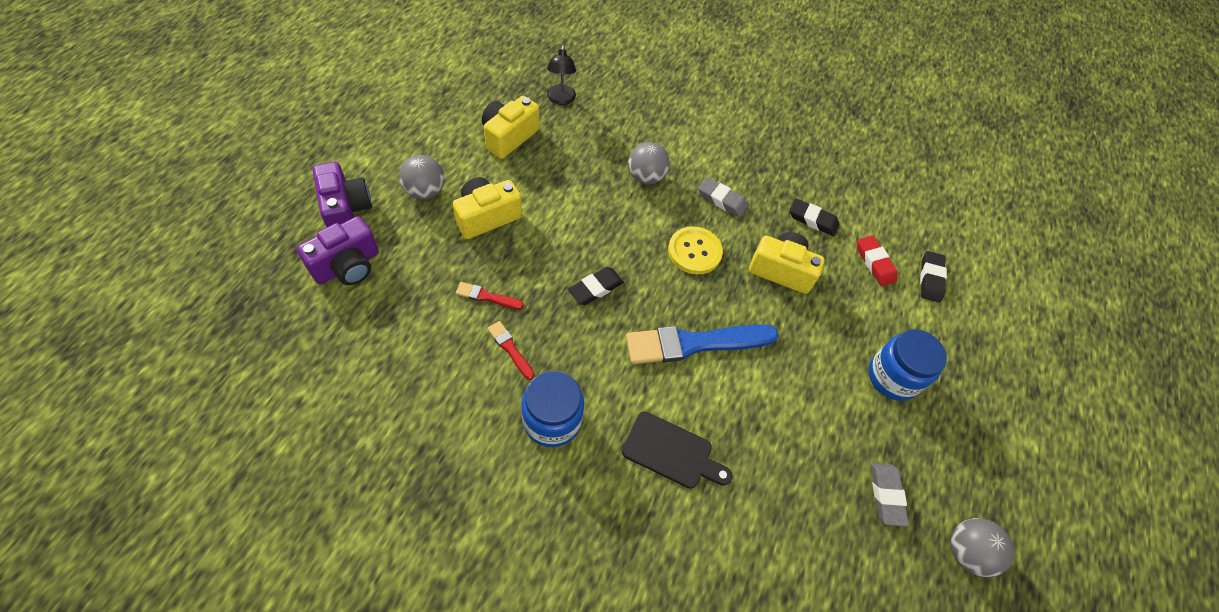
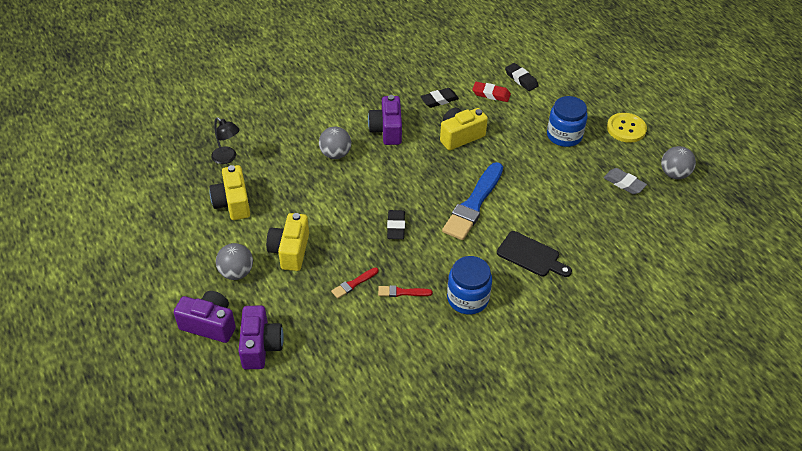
camera: 45 degrees left, 10 degrees down
(672, 452) = (531, 255): black cutting board -> black cutting board turned 60 degrees clockwise
(694, 251) = (412, 166): yellow button -> yellow button (626, 129)
(721, 200) = (387, 130): grey eraser -> purple camera

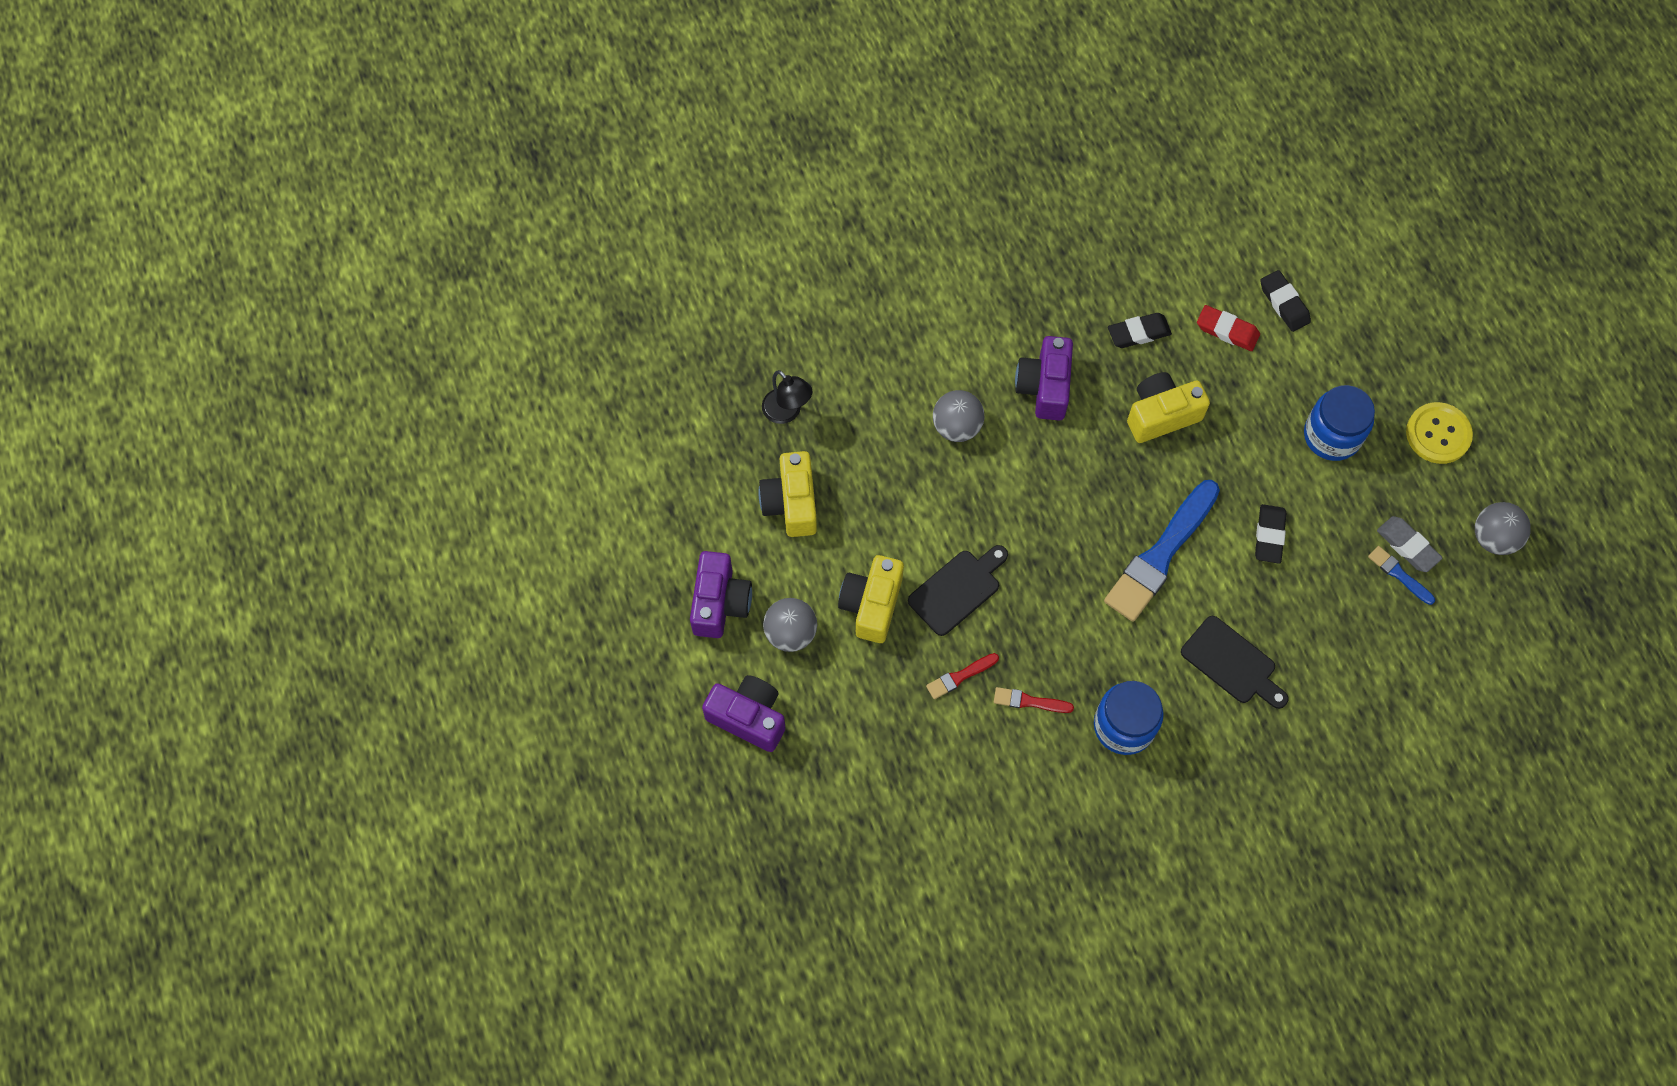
camera: 10 degrees right, 20 degrees up
(260, 346) = (818, 763): purple camera -> purple camera (720, 603)
(346, 236) = (957, 589): none -> black cutting board
(396, 227) = (1034, 582): black eraser -> black eraser (1269, 535)
(623, 198) = (1399, 574): none -> blue brush

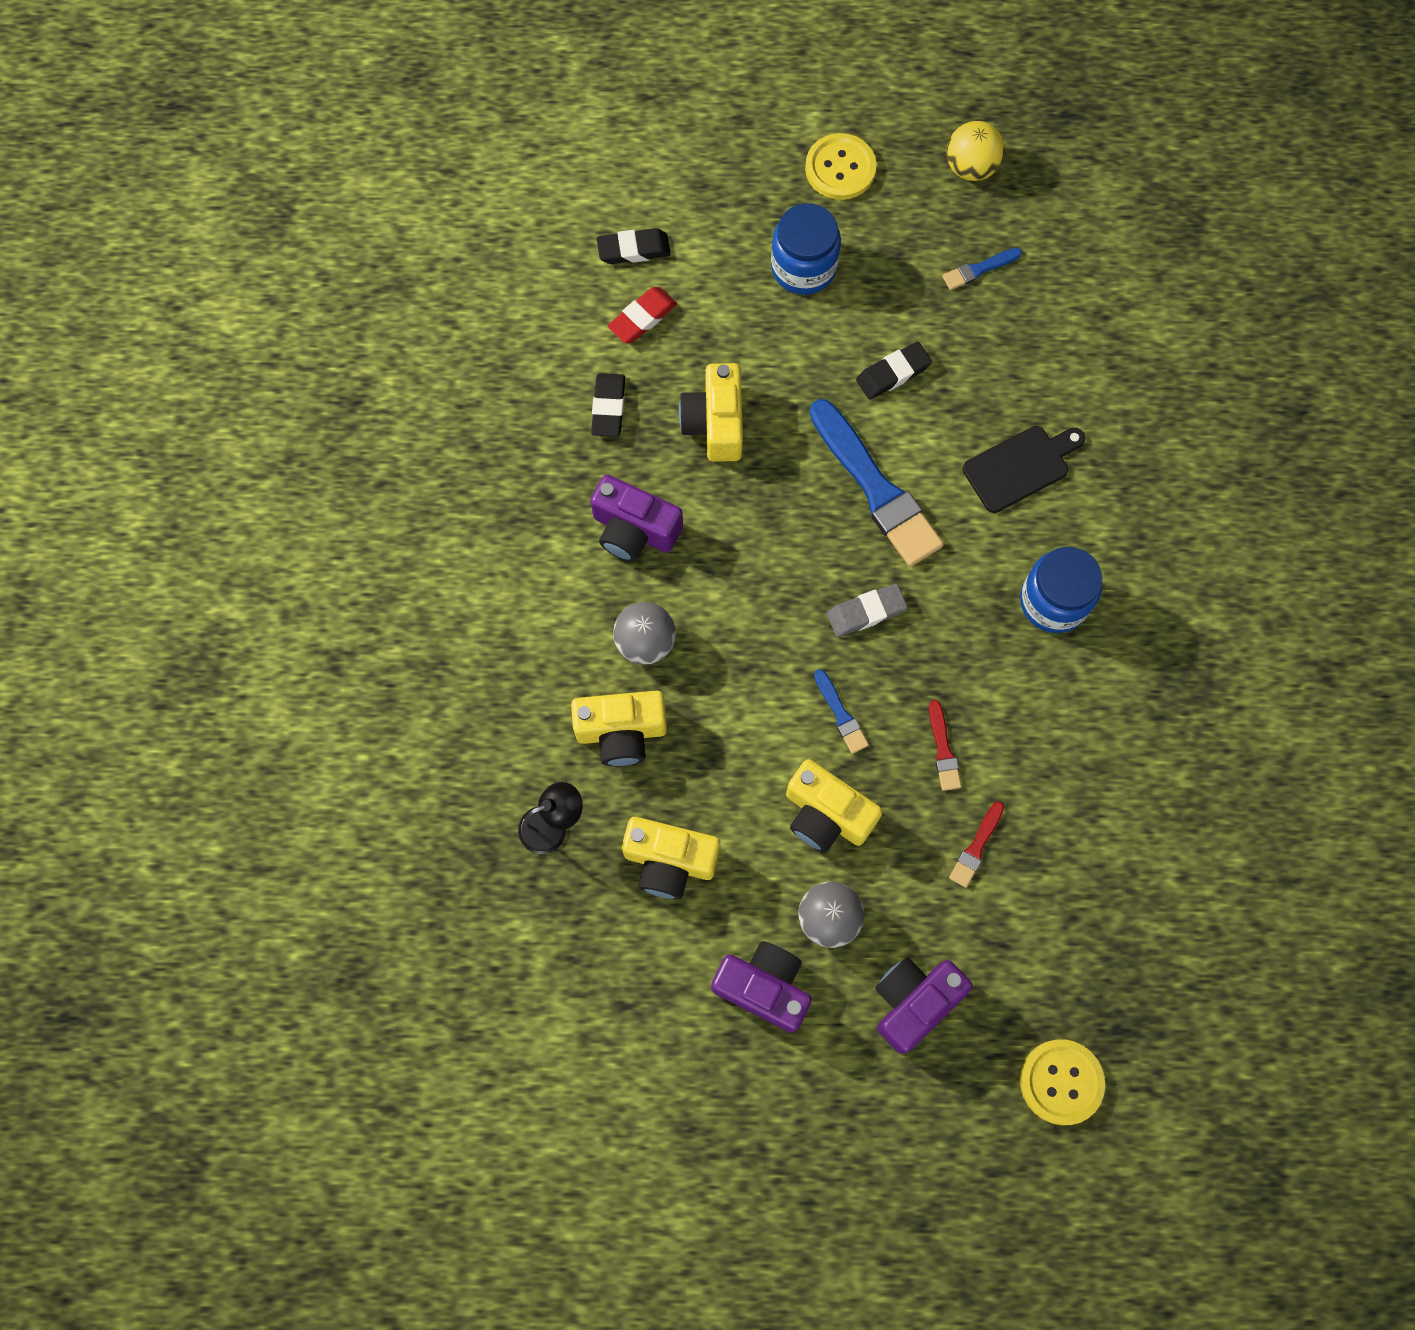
camera: 70 degrees left, 5 degrees up
(726, 849) = (1061, 1082): none -> yellow button
(878, 434) = (621, 732): none -> yellow camera
(957, 589) = (841, 714): black cutting board -> blue brush
(1029, 701) = (995, 687): red brush -> red brush (976, 847)
(1269, 535) = (893, 373): black eraser -> black eraser turned 60 degrees counterclockwise
(1407, 546) = (951, 248): grey eraser -> grey eraser (866, 612)
(1493, 538) = (970, 167): grey ball -> yellow ball

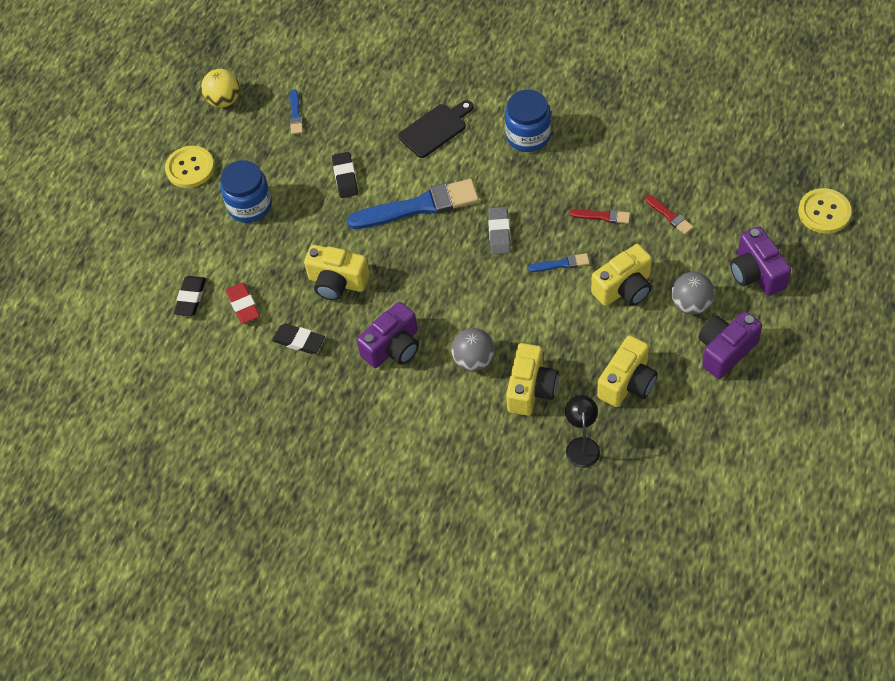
camera: 65 degrees left, 15 degrees down
(1020, 466) = (435, 129): black cutting board -> black cutting board turned 60 degrees clockwise

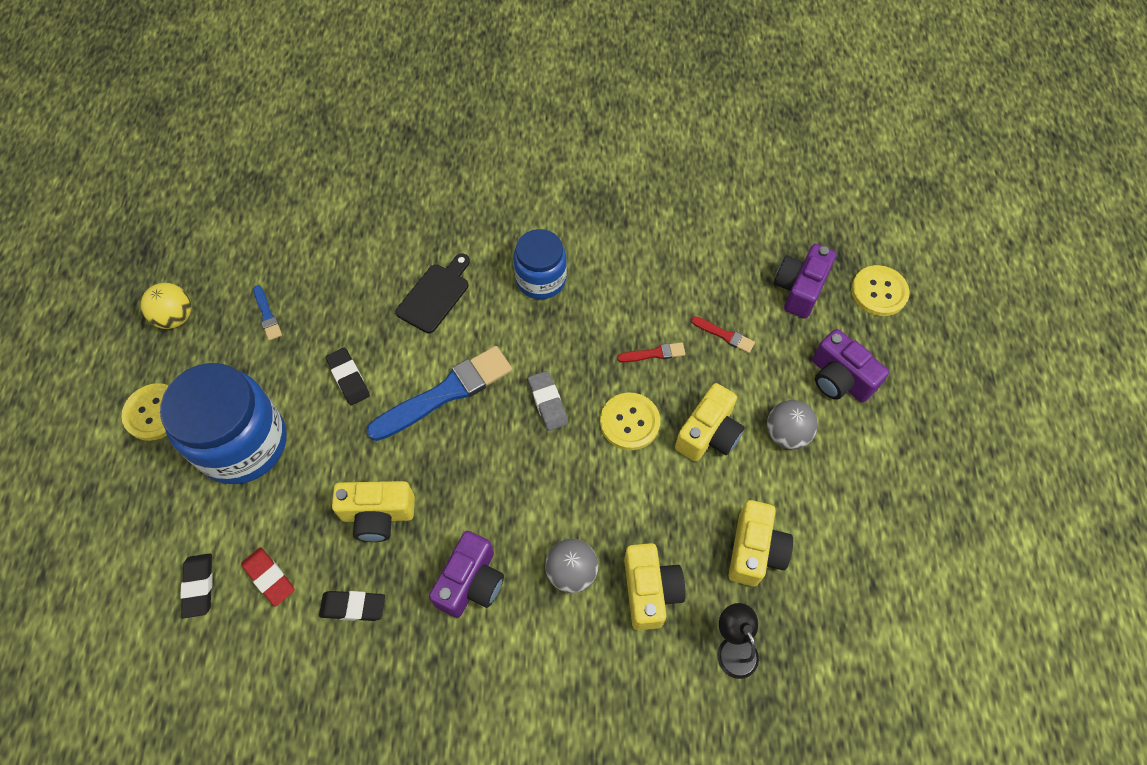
camera: 25 degrees left, 5 degrees up
(250, 206) = (242, 443): blue jar -> blue jar, size x1.65
(561, 264) = (629, 422): blue brush -> yellow button
(725, 351) = (844, 480): purple camera -> purple camera (799, 289)

